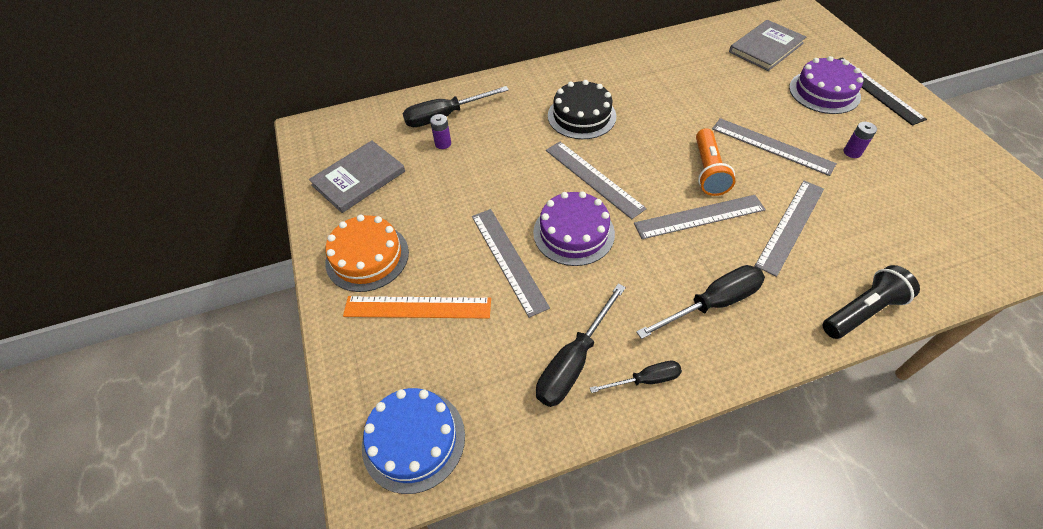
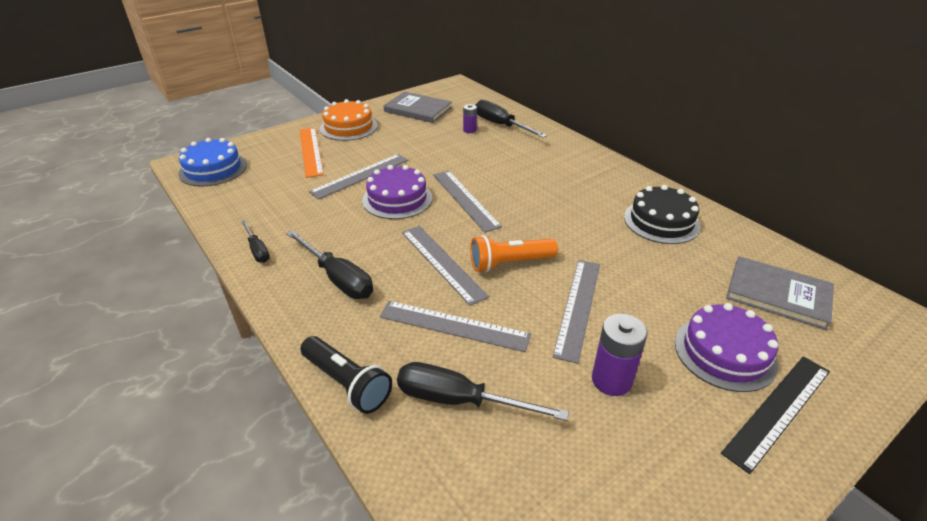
camera: 70 degrees right, 15 degrees down
(573, 361) = (272, 216): black screwdriver -> black screwdriver (459, 400)
(581, 116) = (544, 183): black cake -> black cake (661, 221)
(593, 178) = (465, 199): grey ruler -> grey ruler turned 60 degrees counterclockwise
(852, 152) = (611, 380): purple battery -> purple battery, size x1.69

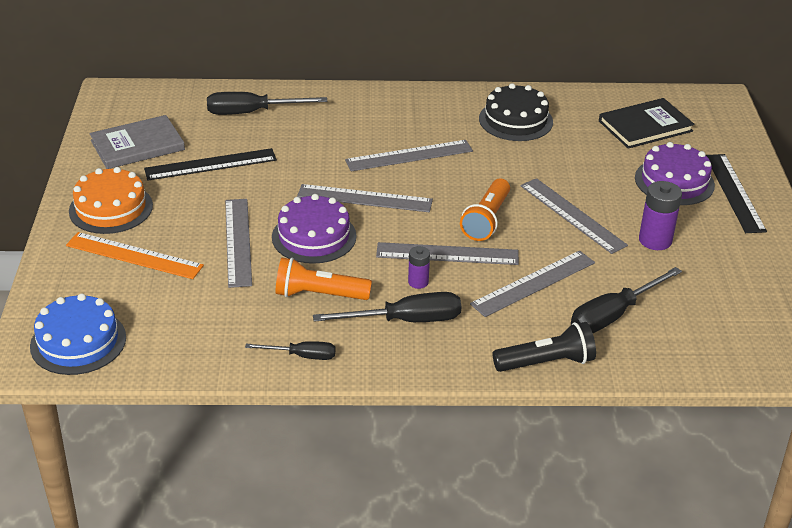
camera: 55 degrees left, 0 degrees up
(333, 228) = (319, 295): none -> orange flashlight
(429, 135) = (210, 164): none -> black ruler
(469, 130) = (235, 135): purple battery -> purple battery (418, 282)
(541, 195) = (409, 156): none -> grey ruler
(778, 294) = (645, 126): grey book -> black book

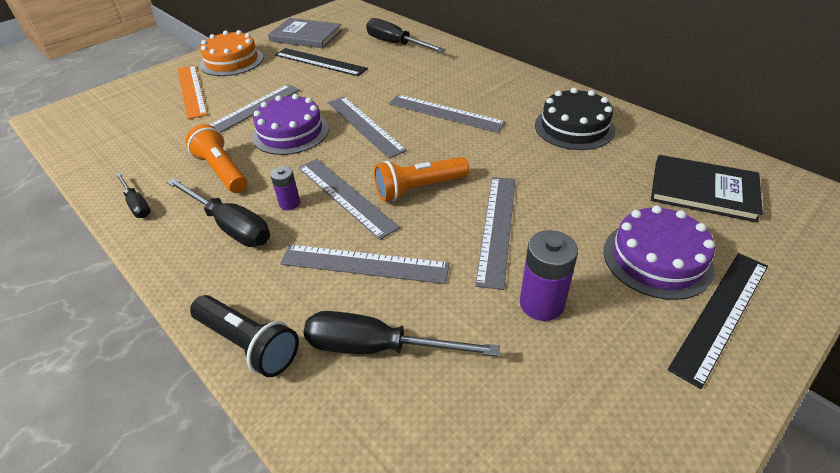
camera: 50 degrees right, 5 degrees up
(78, 341) = (82, 120): blue cake -> none

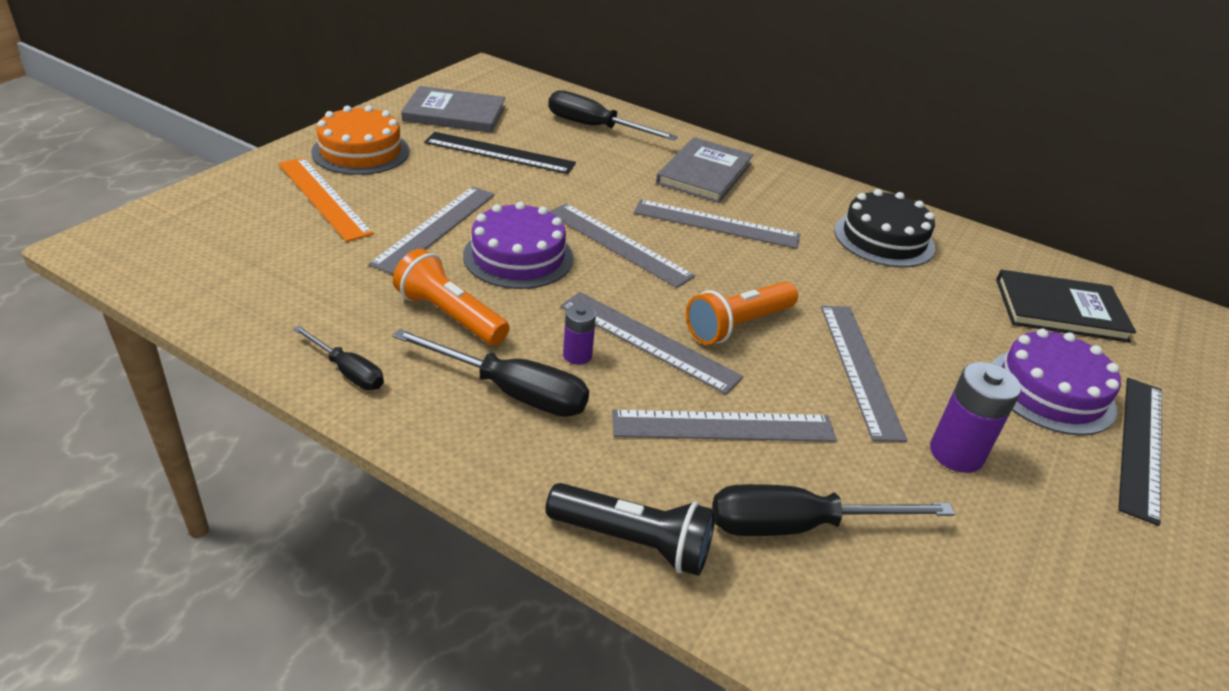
camera: 20 degrees left, 5 degrees down
(457, 76) = (704, 173): none -> grey book

